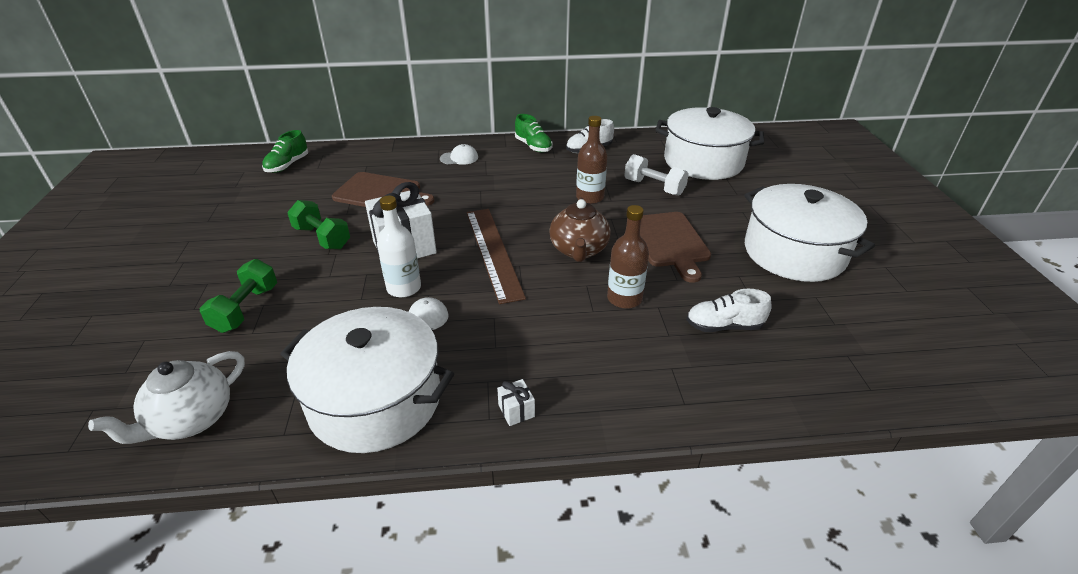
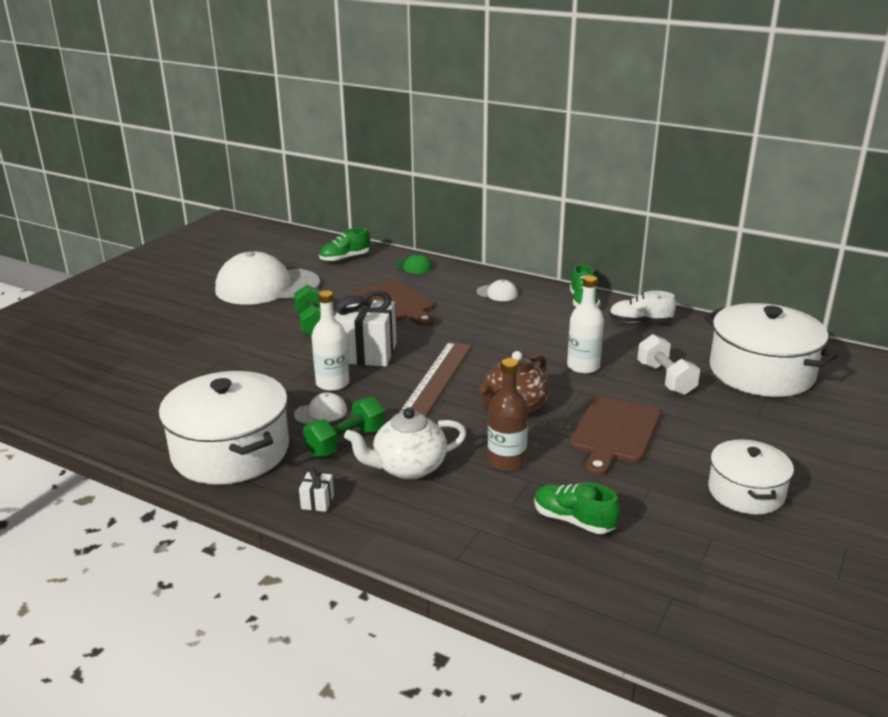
camera: 35 degrees right, 10 degrees down
(191, 420) = (114, 414): white teapot -> white teapot (408, 468)
(233, 215) = (267, 287): none -> white cap
(246, 309) = (211, 357): green dumbbell -> green dumbbell (346, 442)
(362, 155) = (413, 267): none -> green cap
(590, 197) = (583, 366): brown bottle -> white bottle
(724, 326) = (573, 520): white shoe -> green shoe
(794, 252) = (746, 492): white pot -> white pot, size x0.59

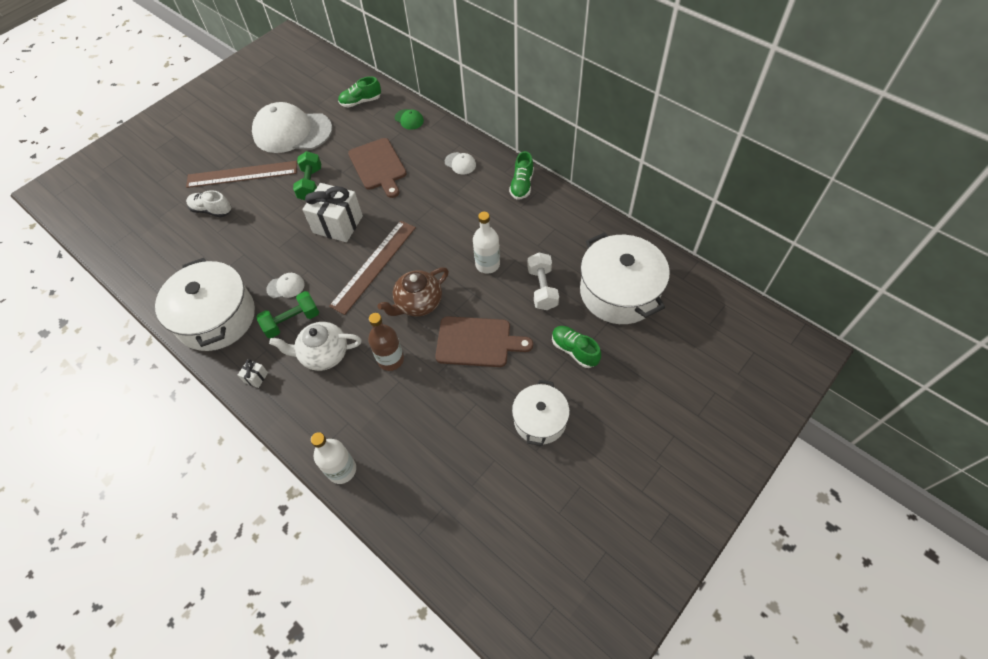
camera: 15 degrees right, 30 degrees up
(214, 324) = (242, 174): none -> brown ruler
(332, 383) = (303, 256): white bottle -> white bottle (342, 470)
(573, 520) = (411, 426): green shoe -> green shoe (574, 350)
(614, 432) = (477, 342): brown cutting board -> brown cutting board turned 120 degrees counterclockwise
(640, 322) = (555, 216): white shoe -> white shoe (212, 210)

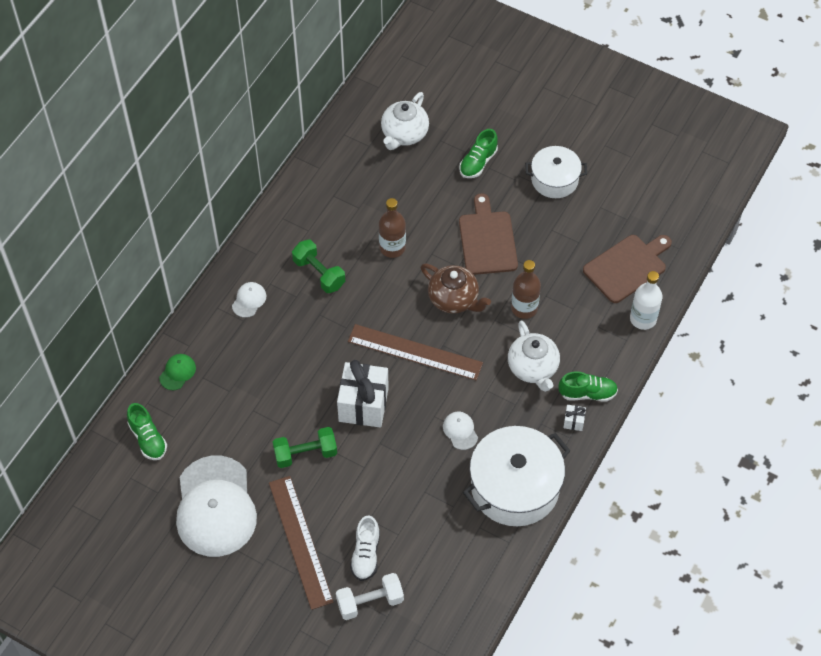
camera: 105 degrees left, 0 degrees up
(292, 321) = (502, 410): green dumbbell -> green dumbbell (319, 273)
(378, 166) = (265, 387): brown cutting board -> brown cutting board (627, 267)
(487, 264) = (392, 247): white bottle -> brown bottle
(522, 185) = (275, 234): green shoe -> green shoe (587, 393)
(542, 288) = (413, 196): white dumbbell -> white dumbbell (370, 602)
(619, 292) = (404, 134): white pot -> white teapot

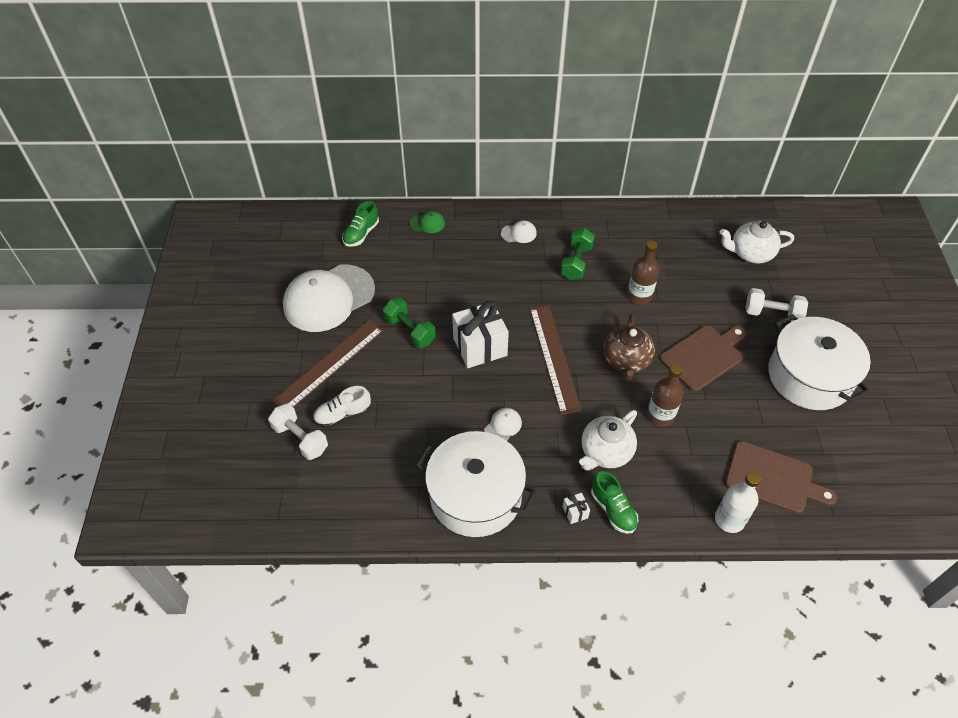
camera: 60 degrees right, 5 degrees down
(478, 162) = (772, 314): green shoe -> white dumbbell
(554, 179) = (809, 376): white pot -> white pot, size x1.68

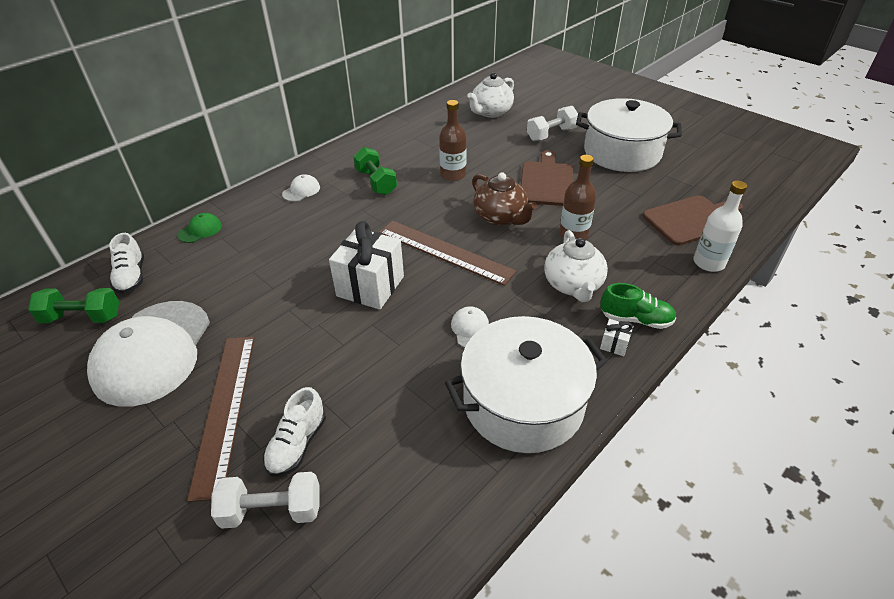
camera: 45 degrees left, 10 degrees down
(361, 234) = (132, 277): green shoe -> white shoe
(410, 331) = (284, 319): green dumbbell -> green dumbbell (82, 317)

